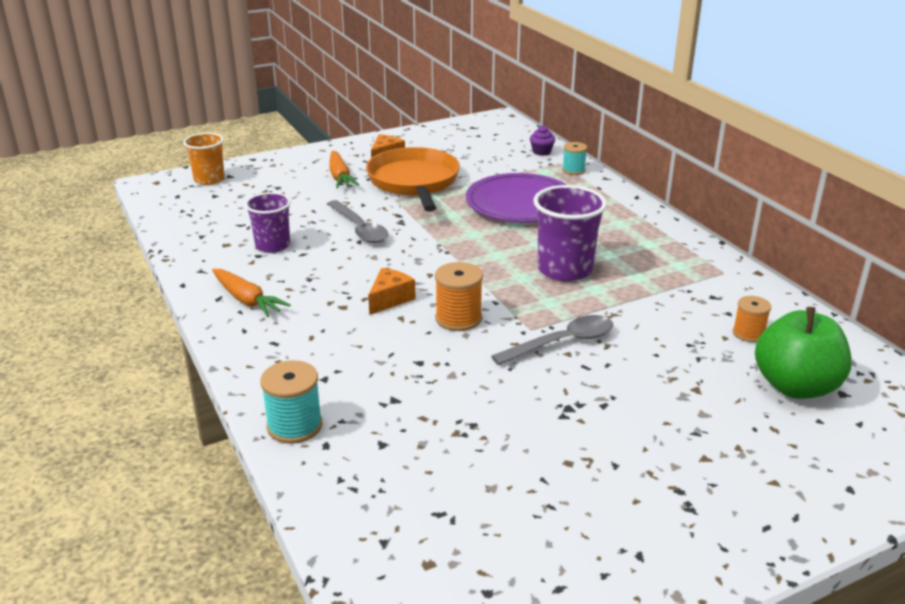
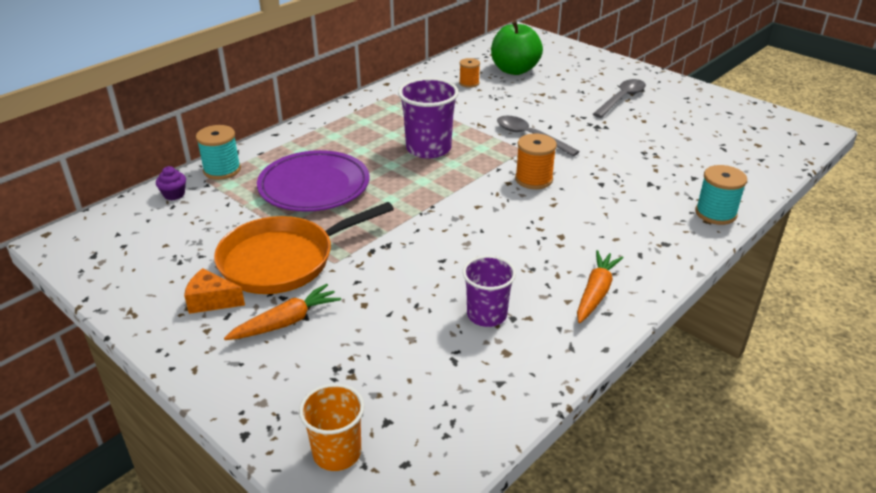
camera: 110 degrees left, 5 degrees up
(359, 229) = (416, 267): grey spoon -> grey spoon (621, 99)
(390, 299) = (532, 215): orange cheese -> none
(573, 170) = (222, 170): turquoise spool -> turquoise spool, size x1.52

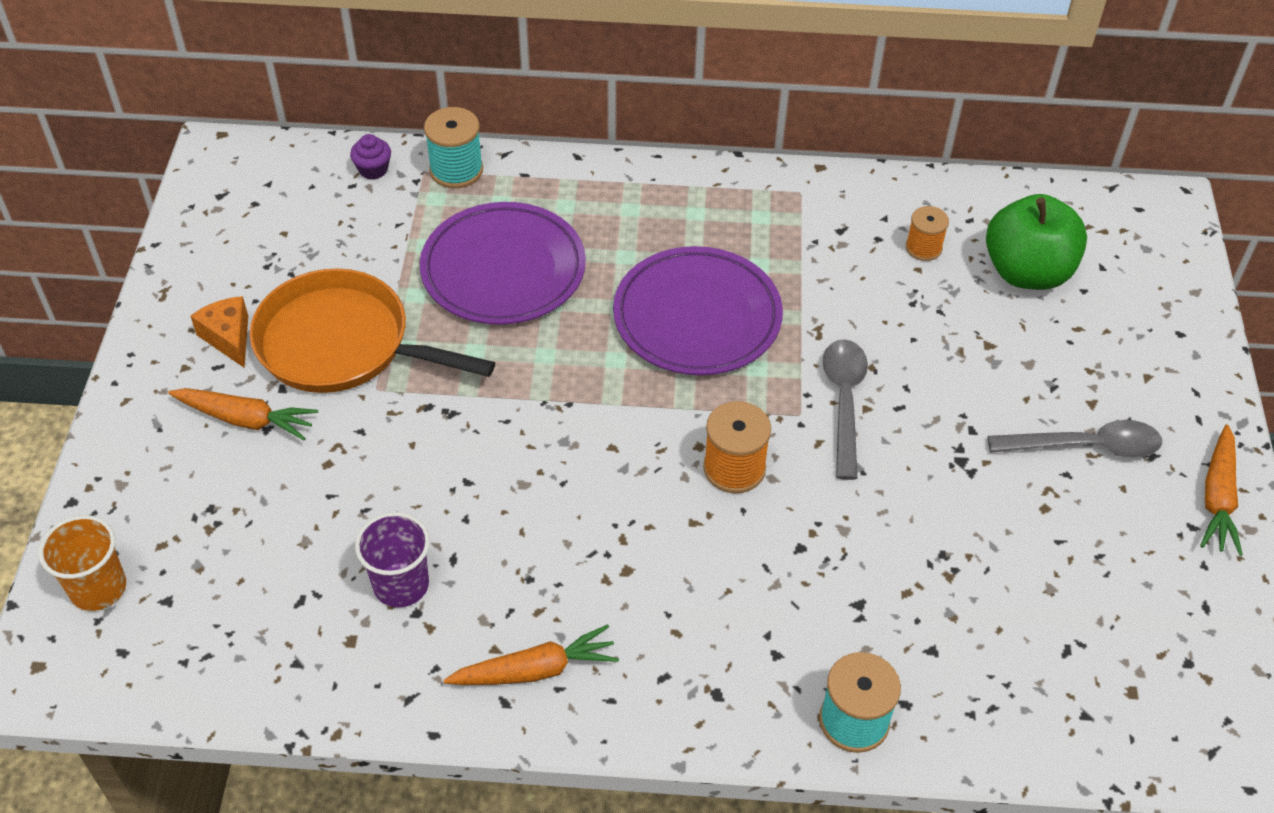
camera: 50 degrees right, 15 degrees up
(428, 149) = (697, 317): purple cup -> purple plate
(678, 87) = (1217, 498): none -> orange carrot

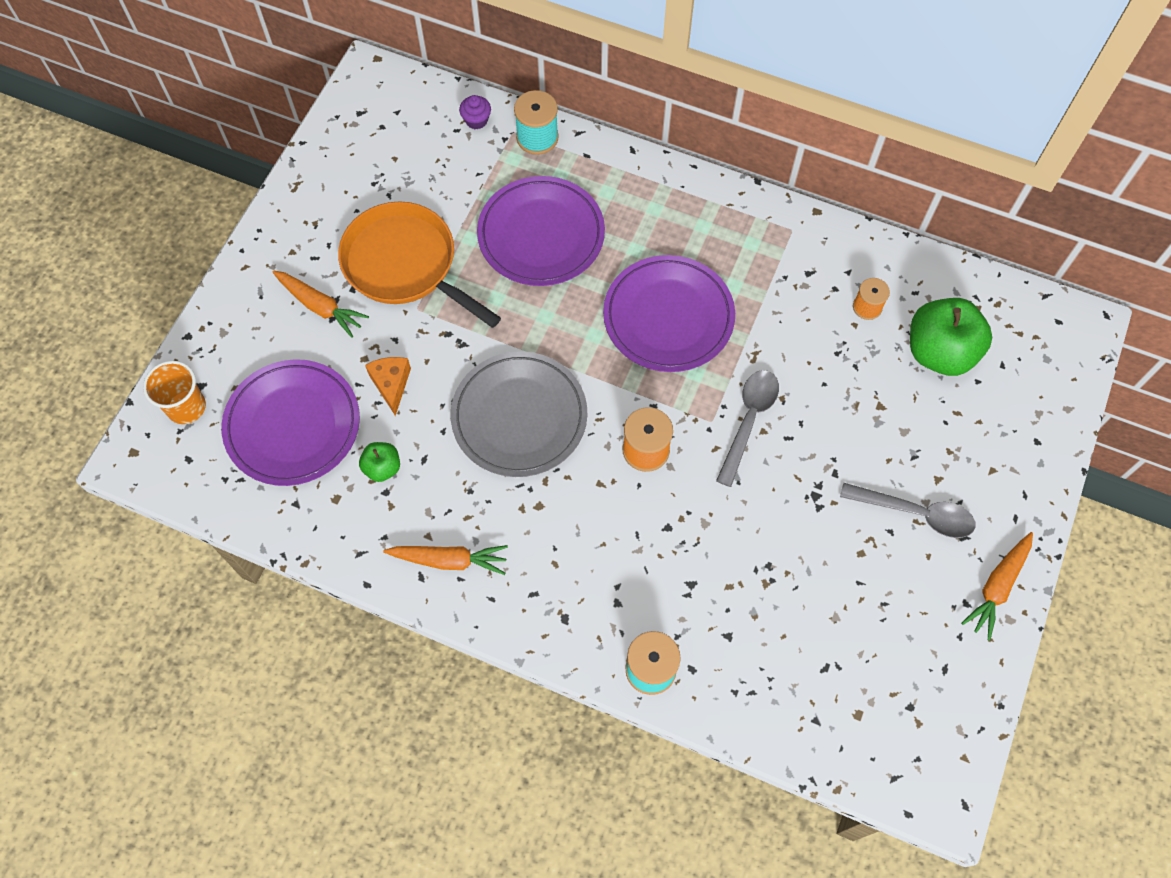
camera: 20 degrees right, 15 degrees up
(229, 338) = (329, 236): orange cheese -> orange cheese (391, 384)
(258, 568) = (293, 425): none -> purple plate
(401, 585) = (382, 468): purple cup -> green apple
(559, 475) = (519, 417): none -> grey plate

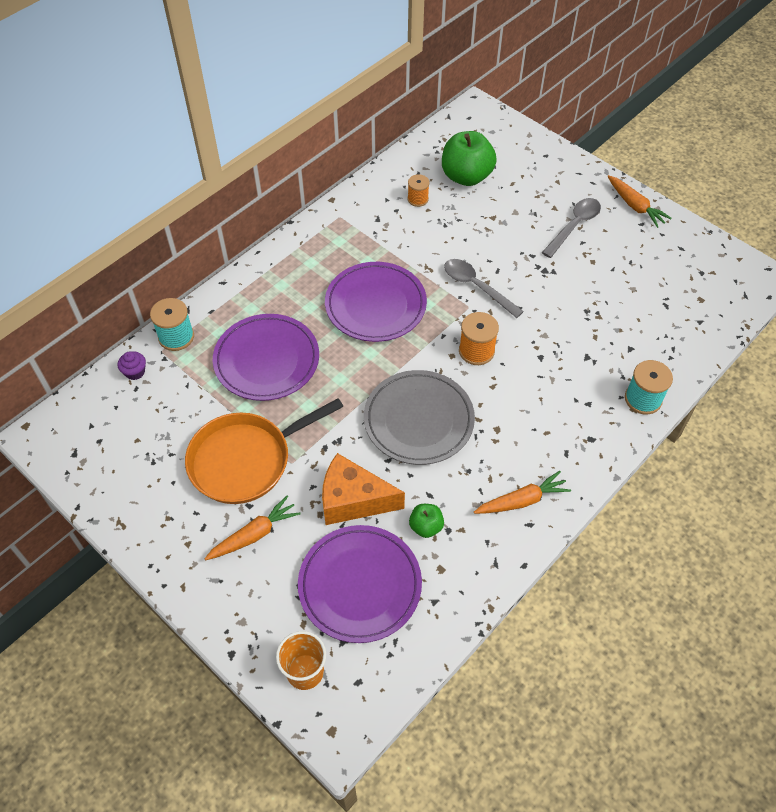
camera: 70 degrees left, 10 degrees down
(391, 384) = (353, 500): orange cheese -> orange cheese, size x1.71
(449, 560) = (522, 500): orange carrot -> orange carrot turned 45 degrees clockwise

